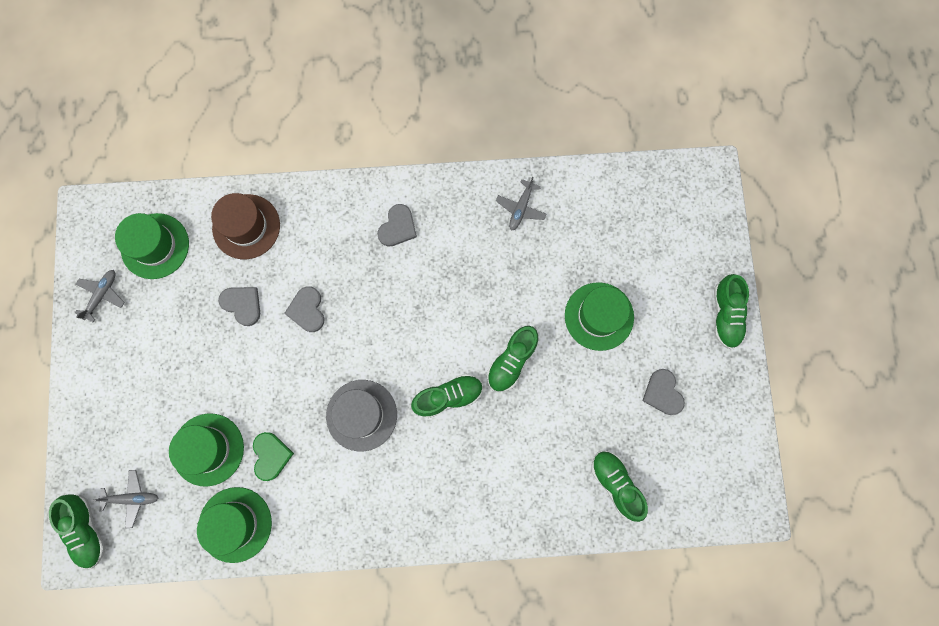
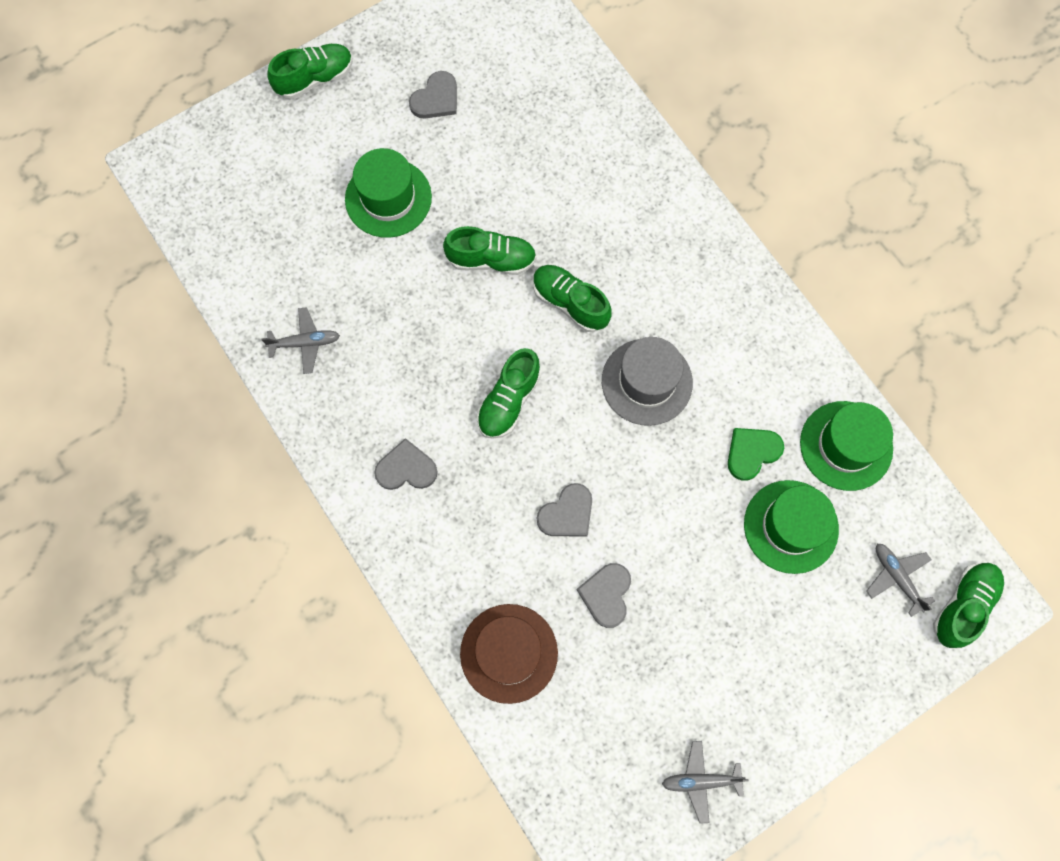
camera: 120 degrees left, 5 degrees down
(155, 246) = (600, 755): green hat -> none
(615, 484) = (557, 98): green shoe -> green shoe (509, 401)

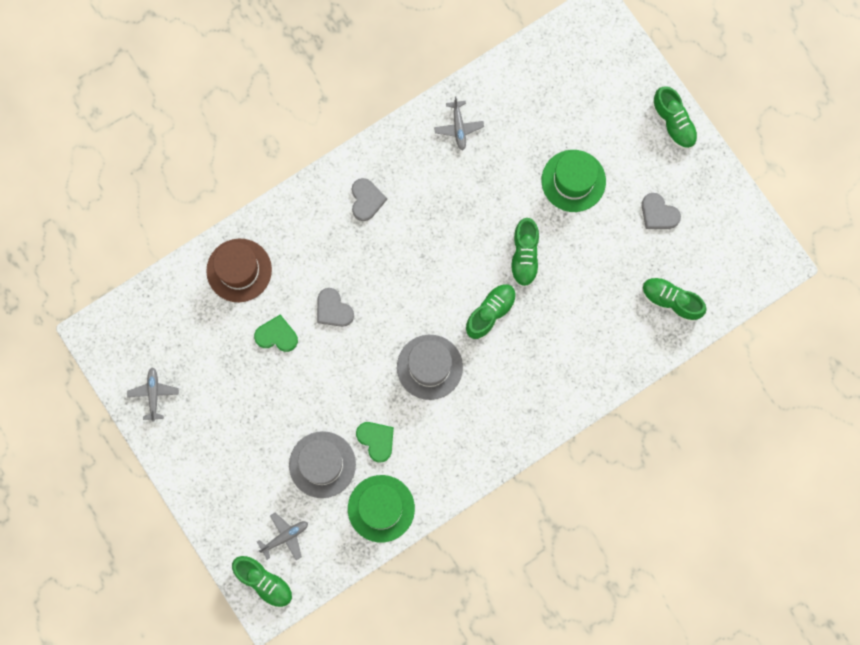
camera: 90 degrees right, 5 degrees up
(509, 401) = (415, 269): green shoe -> green shoe (670, 301)
(606, 594) = (276, 335): grey heart -> green heart
(791, 526) = (322, 464): green hat -> grey hat

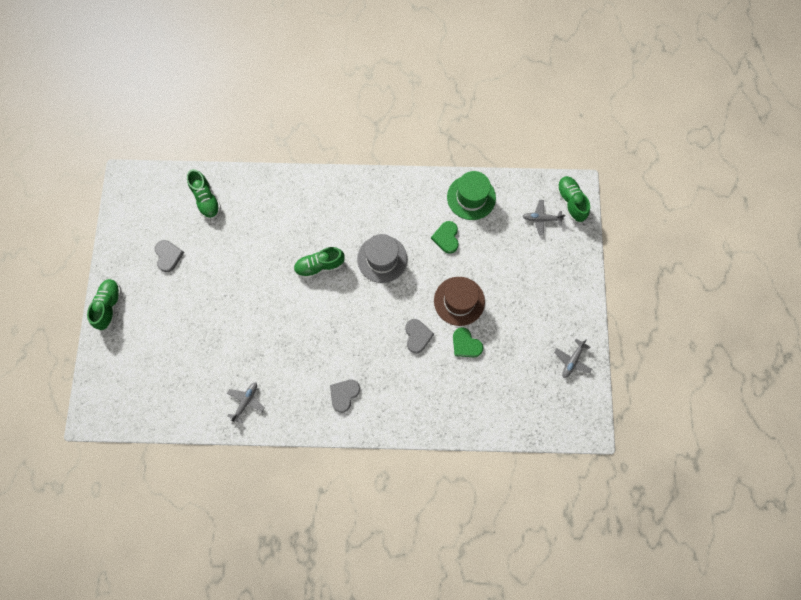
camera: 145 degrees left, 5 degrees down
(239, 270) = (462, 405): brown hat -> brown hat (459, 301)
(322, 464) = (490, 245): grey hat -> none
(524, 256) = (271, 286): green shoe -> none
(573, 181) = (202, 313): green hat -> none

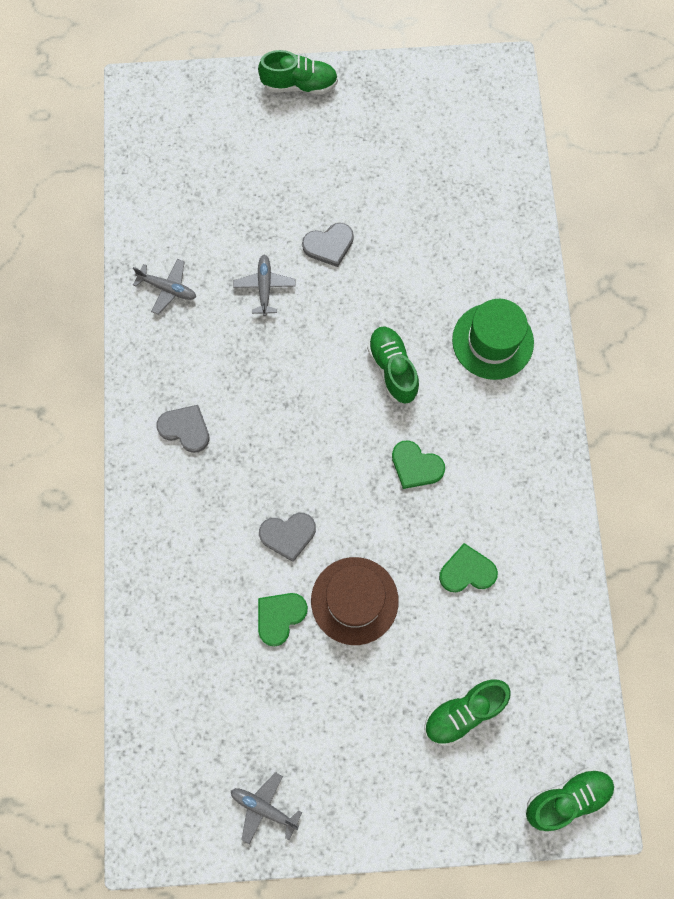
camera: 85 degrees right, 0 degrees up
(168, 256) = (385, 149): grey heart -> grey heart (329, 245)
(206, 200) = (484, 187): green shoe -> green shoe (463, 712)
(382, 259) = (416, 466): grey hat -> green heart
(471, 197) = (549, 610): green hat -> green hat (492, 341)
(541, 219) = (525, 741): grey plane -> grey plane (264, 287)

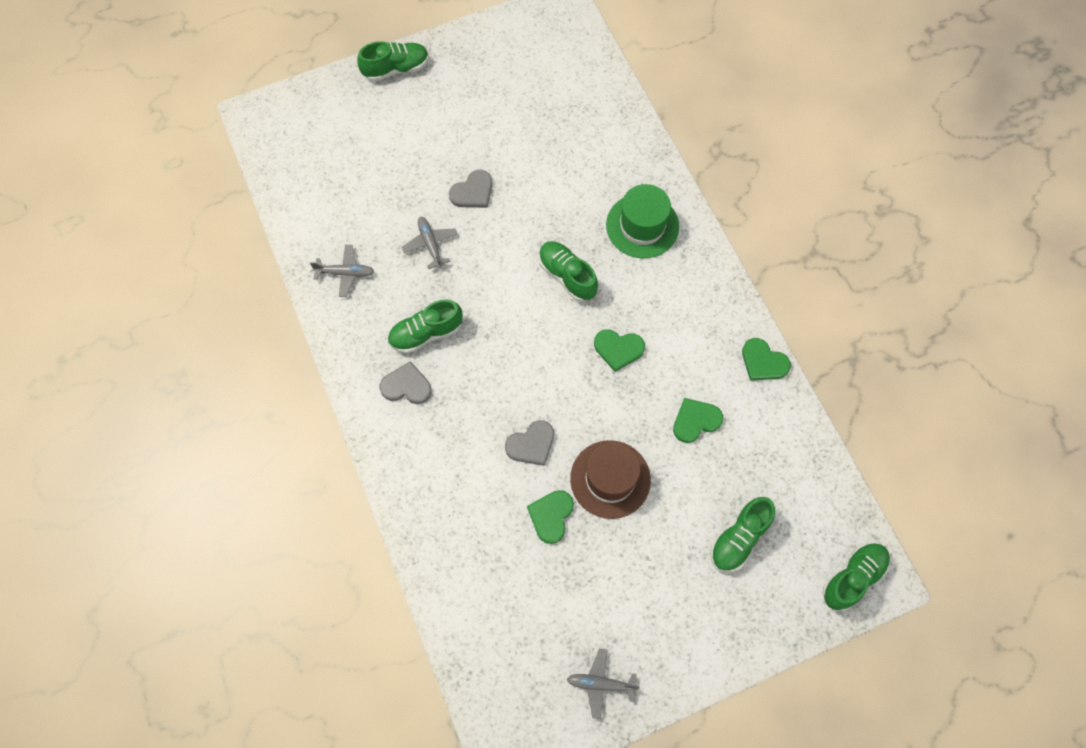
camera: 20 degrees left, 5 degrees down
(225, 380) = (426, 333): none -> green shoe
(564, 533) = (763, 362): none -> green heart

